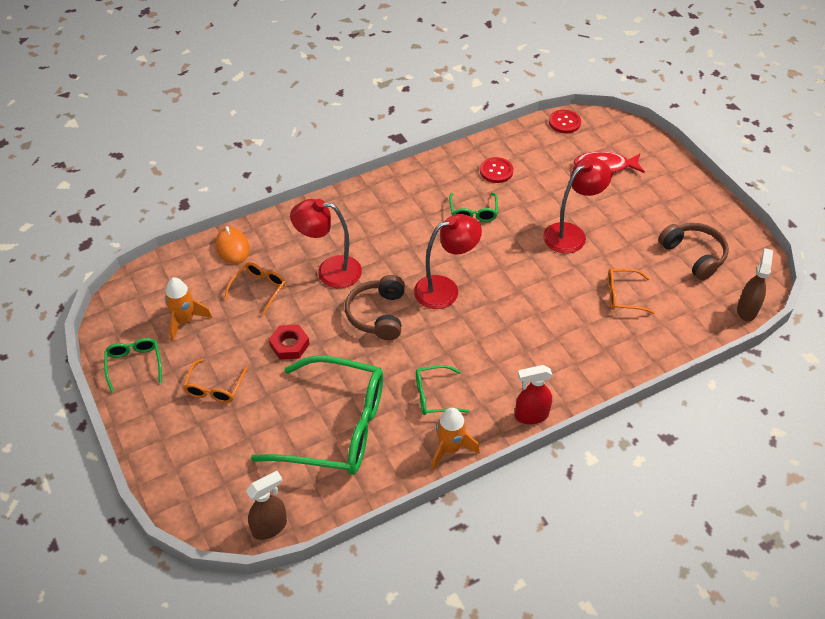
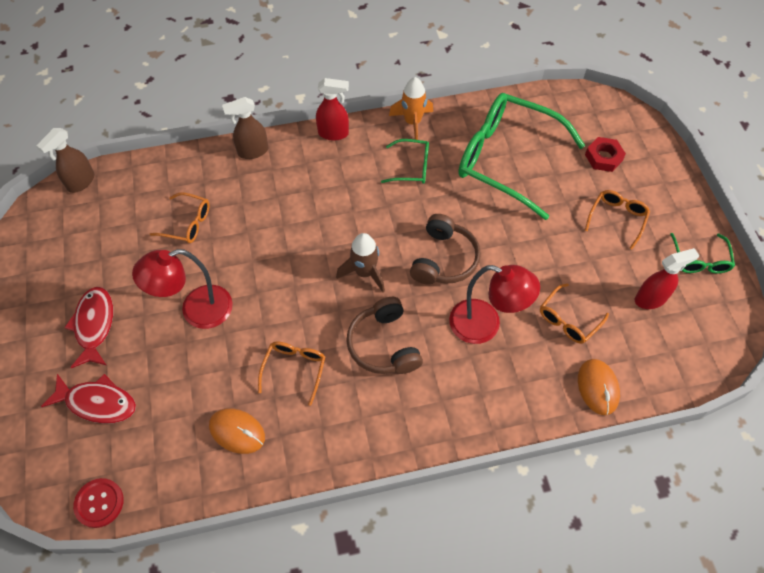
camera: 165 degrees left, 10 degrees up
(185, 320) = (650, 299): orange rocket -> red spray bottle
(270, 527) = (570, 98): brown spray bottle -> brown spray bottle (252, 151)
(289, 345) = (540, 246): red nut -> red nut (603, 157)
(445, 289) = (364, 273): red lamp -> brown rocket
(473, 212) = (294, 369): green glasses -> orange glasses
(496, 171) = (237, 432): red button -> orange mouse
(643, 208) = (94, 325): none -> red fish
(693, 255) = (85, 251): brown headphones -> brown headphones (384, 345)

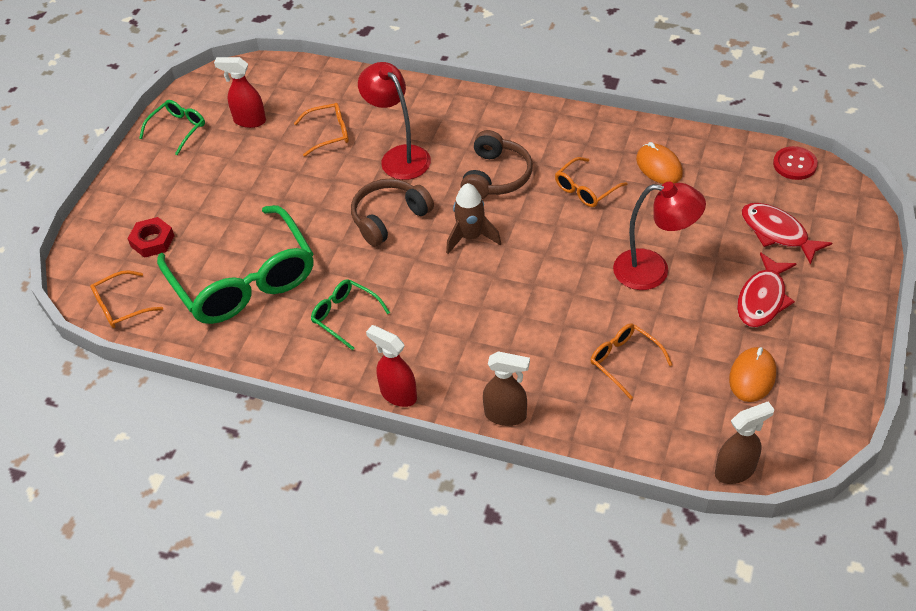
camera: 145 degrees left, 10 degrees down
(412, 122) = (301, 366): orange rocket -> none
(597, 387) = (353, 87): orange mouse -> orange mouse (752, 376)
(617, 219) = (205, 185): orange glasses -> orange glasses (121, 306)

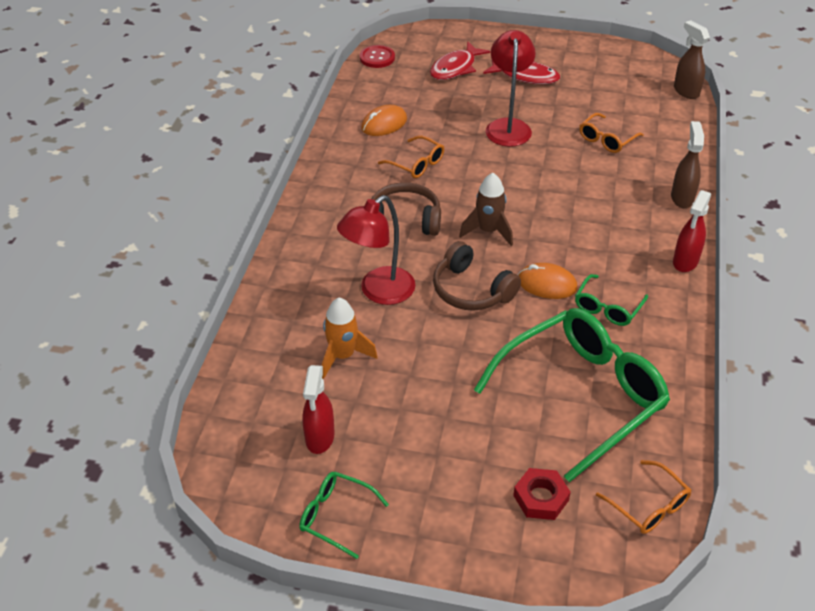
camera: 100 degrees left, 5 degrees down
(329, 133) = (343, 356): orange glasses -> orange rocket
(752, 376) = (601, 83): orange mouse -> orange mouse (547, 284)

